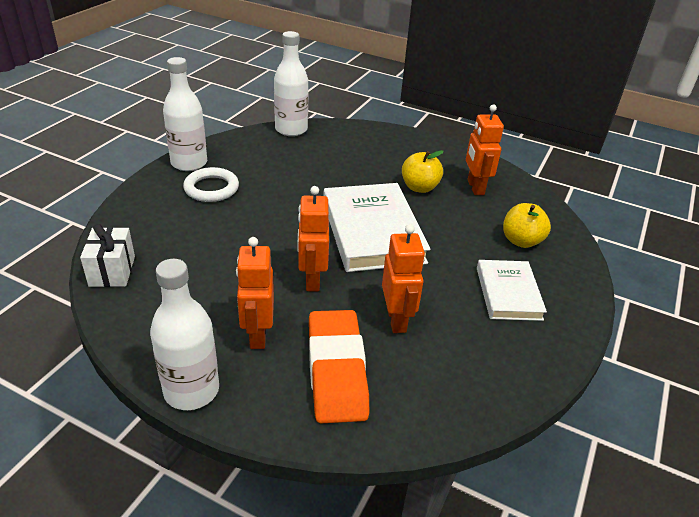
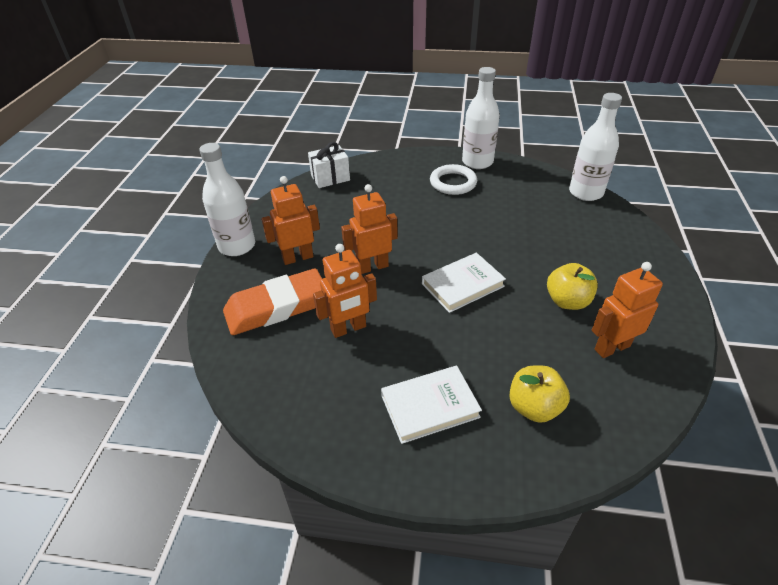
camera: 75 degrees right, 5 degrees up
(372, 231) = (462, 285): white book -> white book, size x0.59

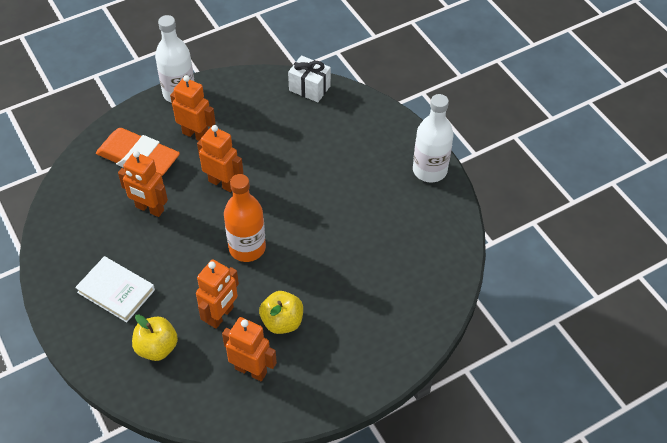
camera: 50 degrees right, 10 degrees up
(453, 183) = (379, 171): white ring -> none
(462, 285) = (247, 248): white book -> orange bottle
(528, 338) = (221, 315): none -> orange robot
(586, 193) = (453, 272): white bottle -> none

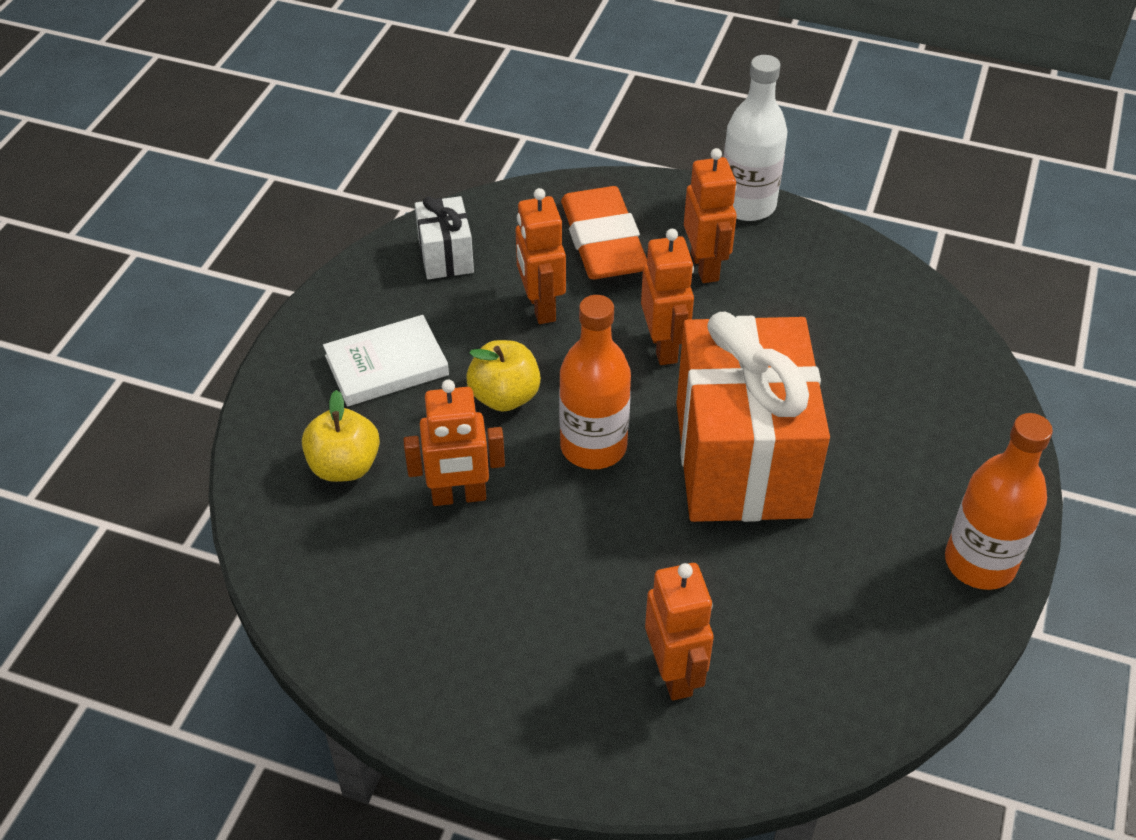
camera: 50 degrees right, 5 degrees down
(116, 291) = (386, 365): white book -> white book turned 75 degrees clockwise
(251, 370) = (407, 593): orange robot -> orange robot (674, 673)
(282, 322) = (518, 572): yellow apple -> yellow apple (505, 396)
(307, 203) = (741, 459): none -> orange gift
(309, 88) = (932, 321): white gift -> white gift (445, 256)
(429, 170) = (979, 563): white bottle -> orange bottle

